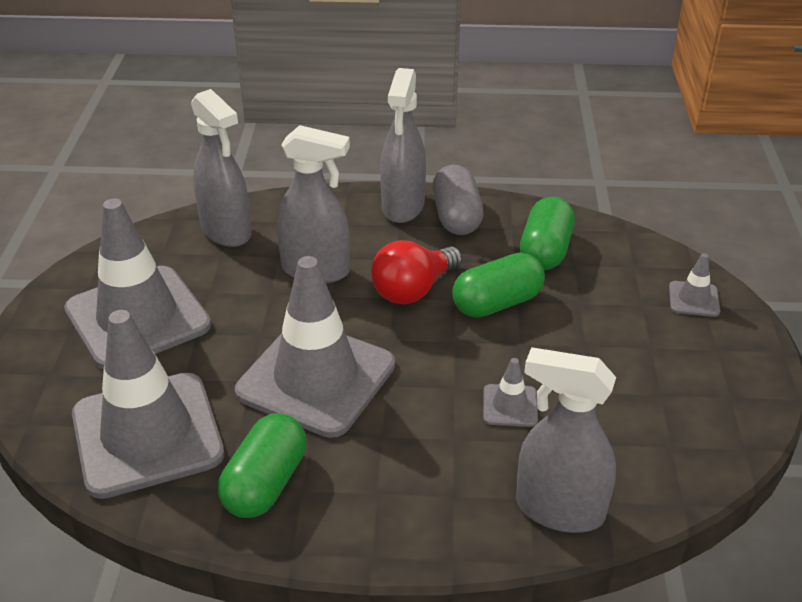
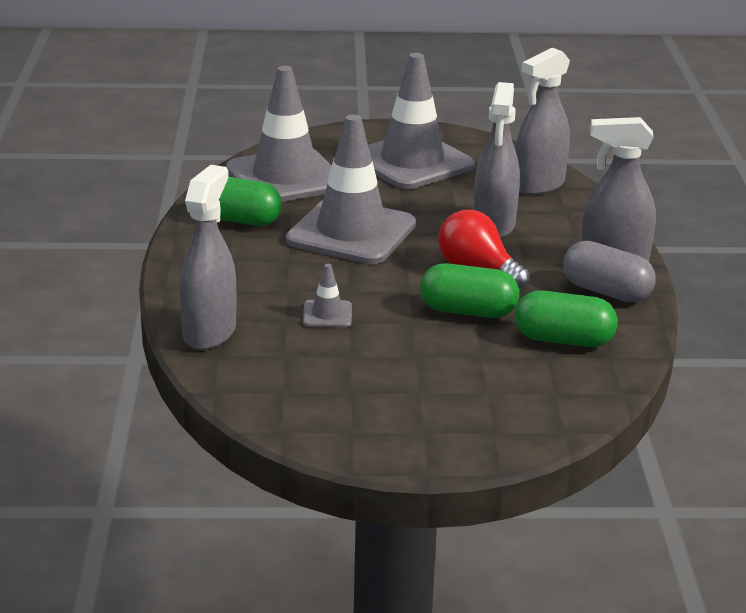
camera: 85 degrees right, 10 degrees down
(456, 217) = (606, 292): grey capsule -> grey capsule turned 45 degrees clockwise
(497, 303) = (468, 311): green capsule -> green capsule turned 45 degrees counterclockwise
(693, 299) = (504, 425): grey traffic cone -> none

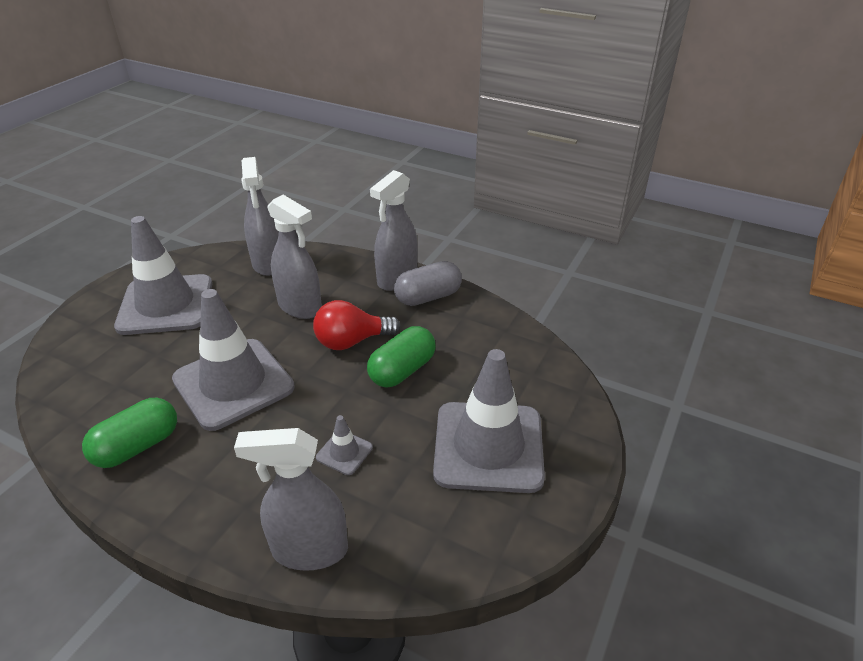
camera: 60 degrees left, 10 degrees up
(210, 332) = (309, 550): grey spray bottle -> grey spray bottle turned 45 degrees counterclockwise
(285, 177) = (101, 385): grey traffic cone -> grey traffic cone (488, 446)
(563, 340) = (472, 342): green capsule -> none

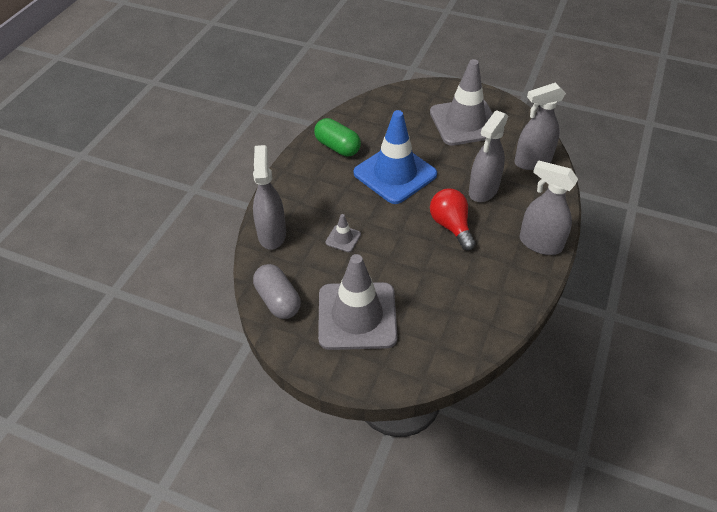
camera: 85 degrees right, 10 degrees up
(233, 383) = (395, 174): grey traffic cone -> blue traffic cone
(402, 370) = (425, 259): green capsule -> none
(428, 297) = (521, 267): grey capsule -> grey capsule (278, 300)

